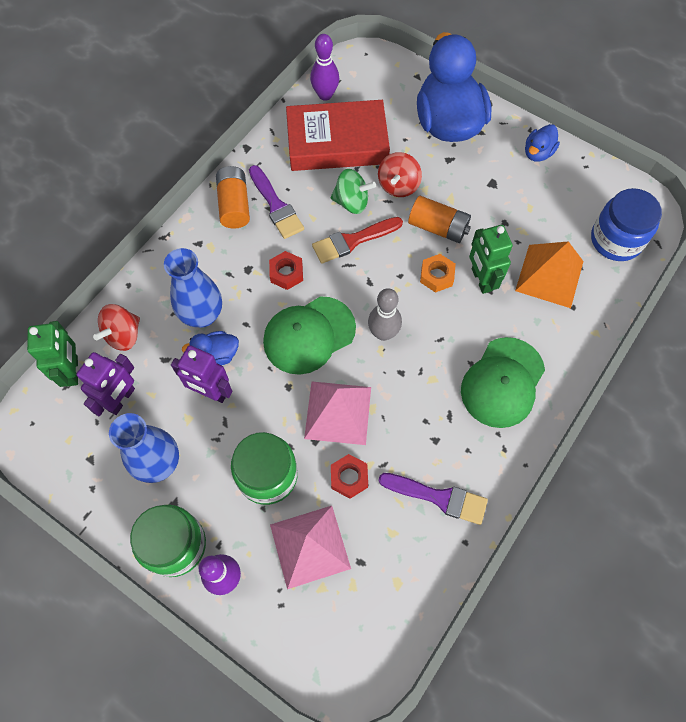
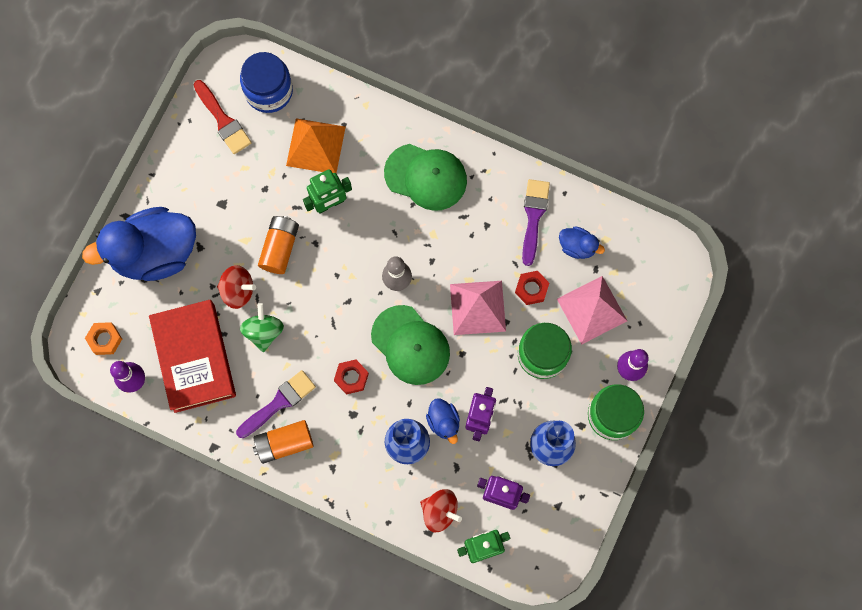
camera: 100 degrees left, 10 degrees up
(353, 240) = (306, 323): red brush -> red brush (223, 120)
(436, 276) = (332, 243): orange nut -> orange nut (105, 339)
(538, 153) = (180, 165): blue duck -> blue duck (577, 246)

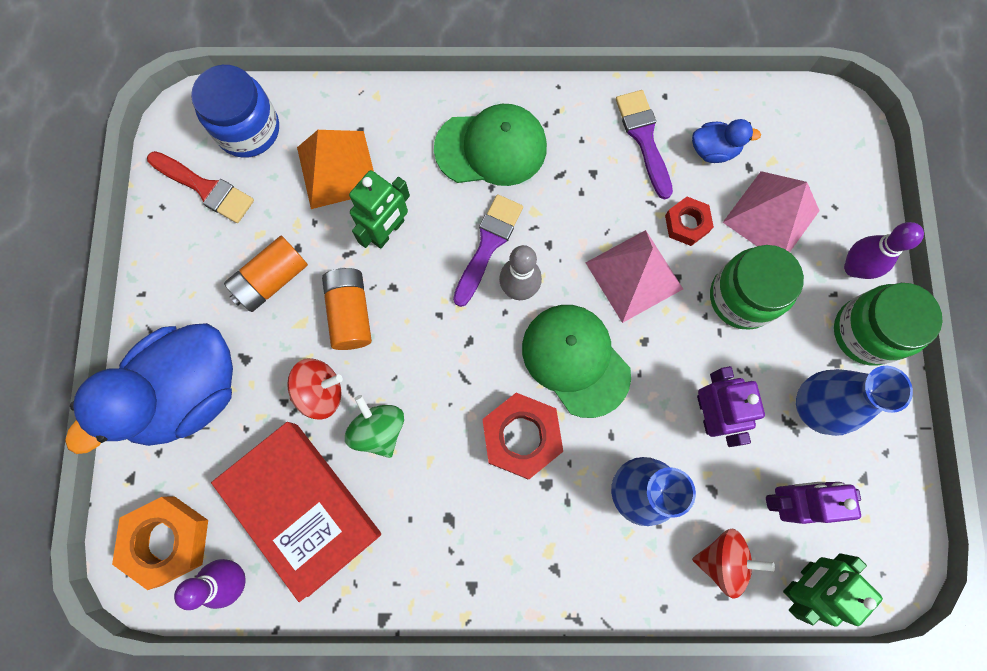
camera: 25 degrees left, 0 degrees up
(105, 339) = (168, 540): orange nut -> orange nut, size x1.68
(279, 403) = (442, 515): purple brush -> purple brush (488, 245)
(284, 443) = (475, 567): orange battery -> orange battery (272, 280)
(351, 377) = (521, 437): red nut -> red nut, size x1.68
(410, 345) = (575, 360): green cap -> green cap turned 150 degrees counterclockwise
(443, 422) = (666, 439): blue duck -> none

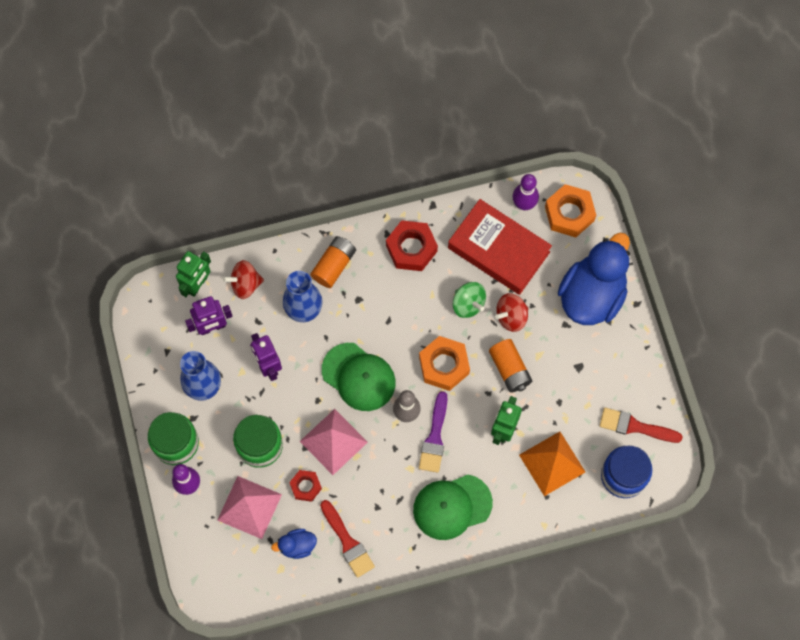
camera: 165 degrees right, 5 degrees down
(272, 280) = (567, 377): orange battery -> orange battery (334, 265)
(444, 344) = (444, 365): none -> orange nut
(521, 437) = (380, 322): red nut -> red nut (411, 248)
(644, 139) = (347, 542): purple brush -> red brush

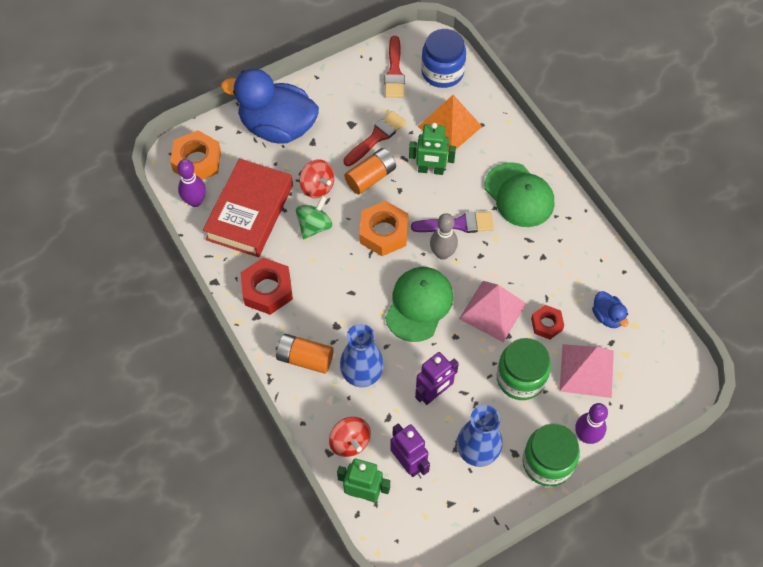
camera: 105 degrees left, 10 degrees down
(347, 542) = (586, 273): red brush -> red brush (376, 137)

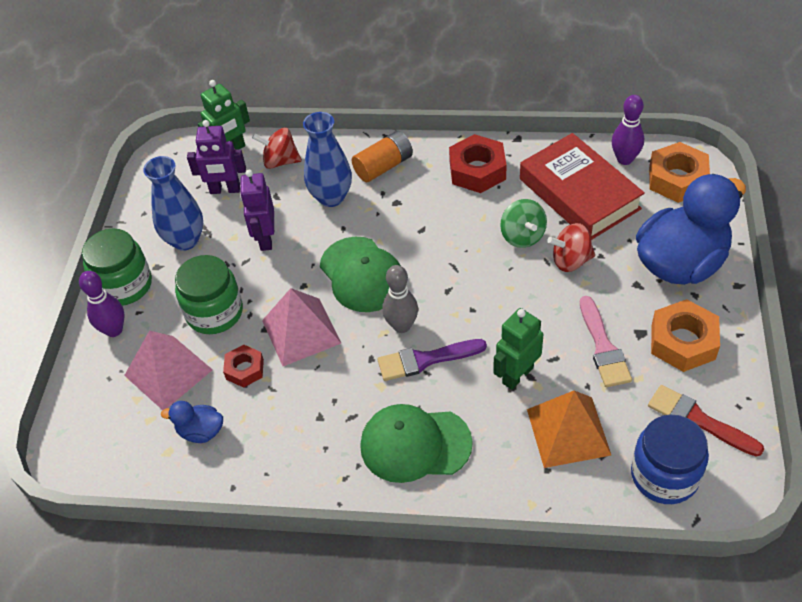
camera: 130 degrees right, 10 degrees down
(370, 177) = (549, 313): orange battery -> none
(376, 137) = (603, 347): red brush -> pink brush
(383, 233) = (468, 289): orange nut -> orange nut (683, 342)
(457, 224) = (426, 360): purple brush -> purple brush turned 45 degrees clockwise

